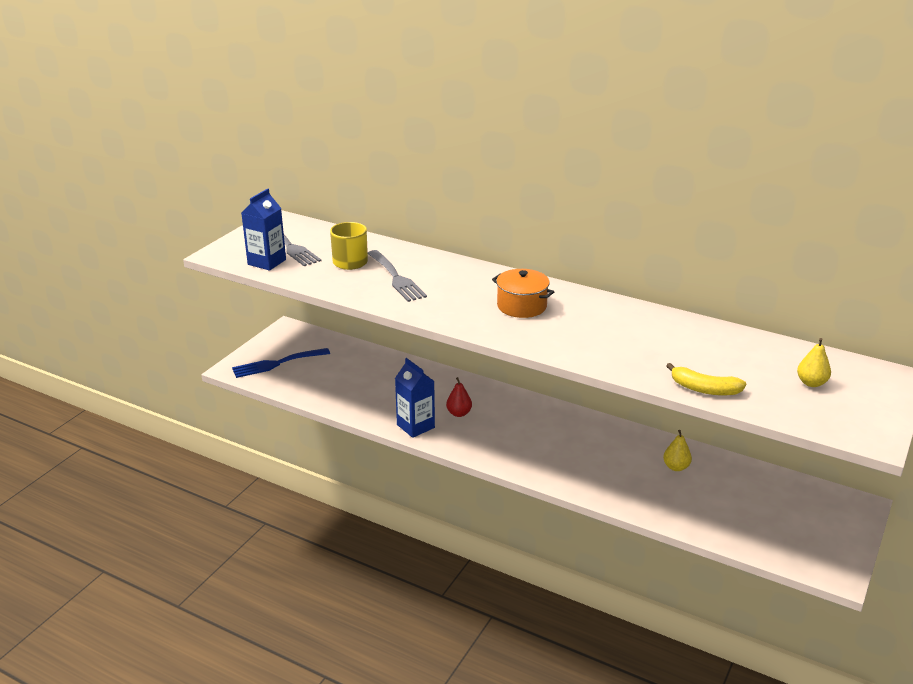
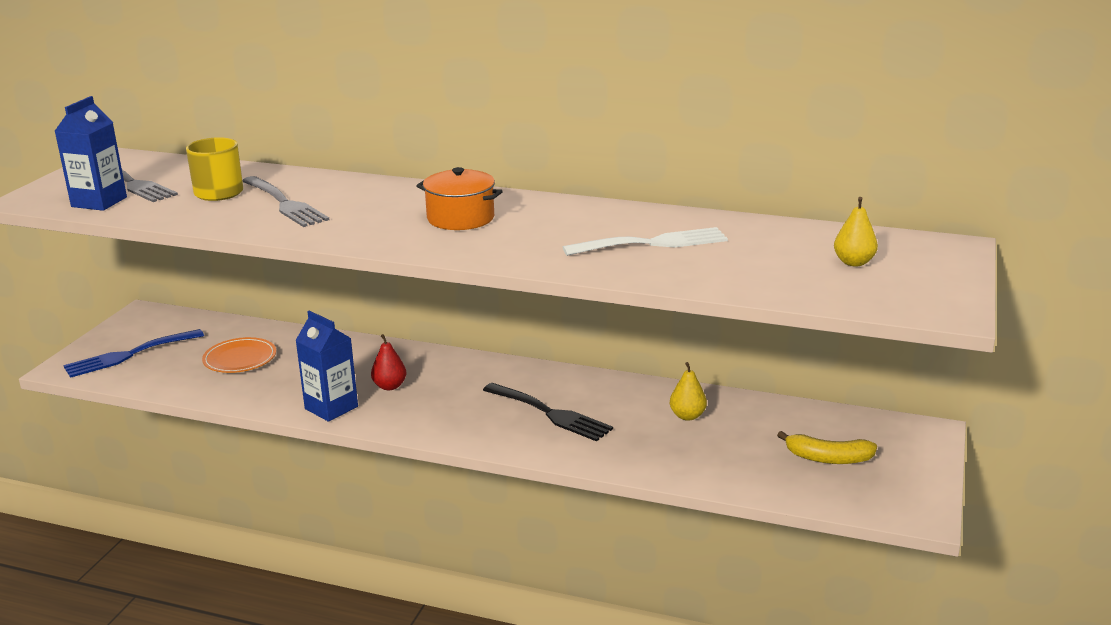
camera: 10 degrees left, 5 degrees down
(354, 376) = (240, 358): none -> orange plate
(574, 452) = (551, 414): none -> black fork
(661, 346) = (653, 243): none -> white fork
(704, 389) = (719, 282): yellow banana -> yellow banana (828, 458)

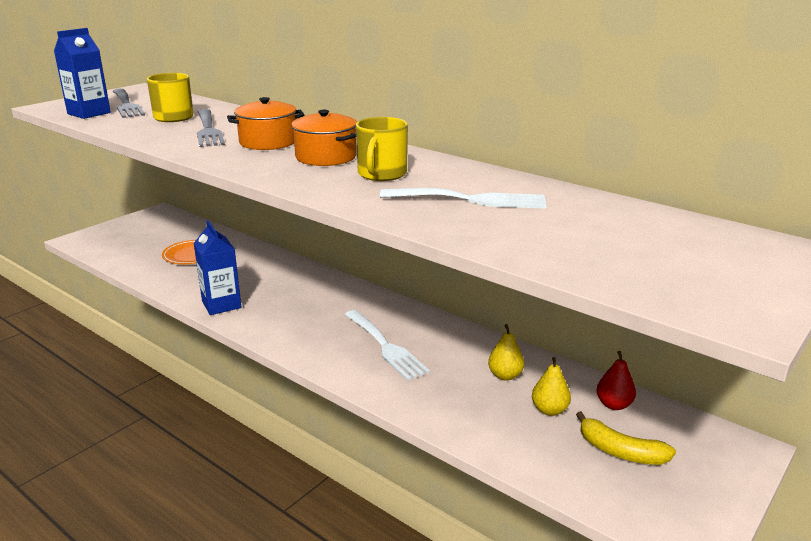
camera: 20 degrees right, 0 degrees up
(129, 355) = (123, 238): blue fork -> none
(375, 209) = (268, 142): none -> orange pot
(389, 386) = (277, 297): red pear -> red pear (614, 405)
(540, 229) = (381, 174): none -> yellow mug
(551, 414) = (386, 347): black fork -> white fork
(853, 262) = (665, 249): yellow pear -> yellow pear (549, 410)

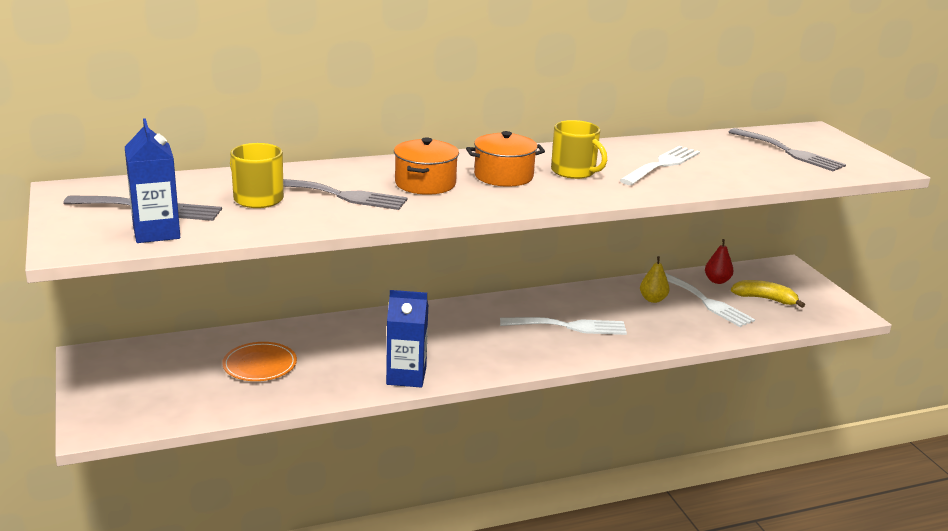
camera: 60 degrees left, 0 degrees up
(549, 410) = (706, 301): yellow pear -> white fork
(620, 451) = (765, 299): yellow banana -> yellow banana turned 135 degrees counterclockwise
(661, 249) = (789, 152): none -> grey fork

